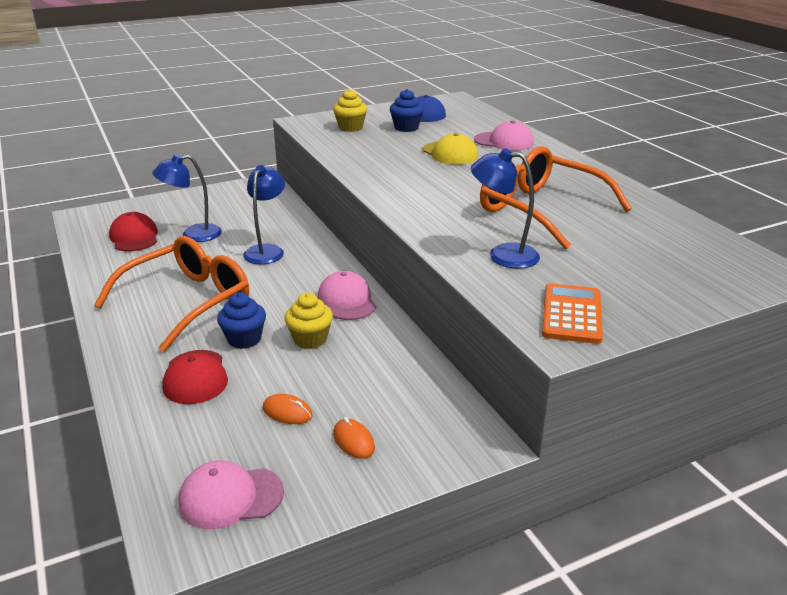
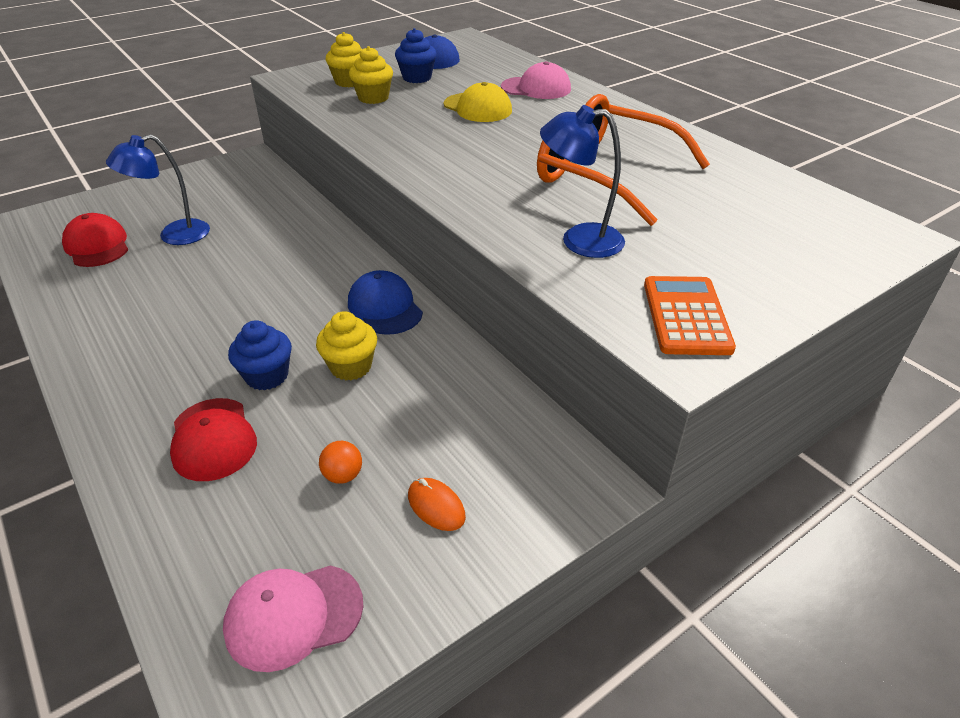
camera: 10 degrees left, 10 degrees up
(188, 301) = (184, 330): orange glasses -> none
(267, 250) = (272, 249): blue lamp -> none
(287, 412) = (343, 475): orange mouse -> orange ball
(347, 300) = (385, 307): pink cap -> blue cap
(366, 141) = (373, 98): none -> yellow cupcake

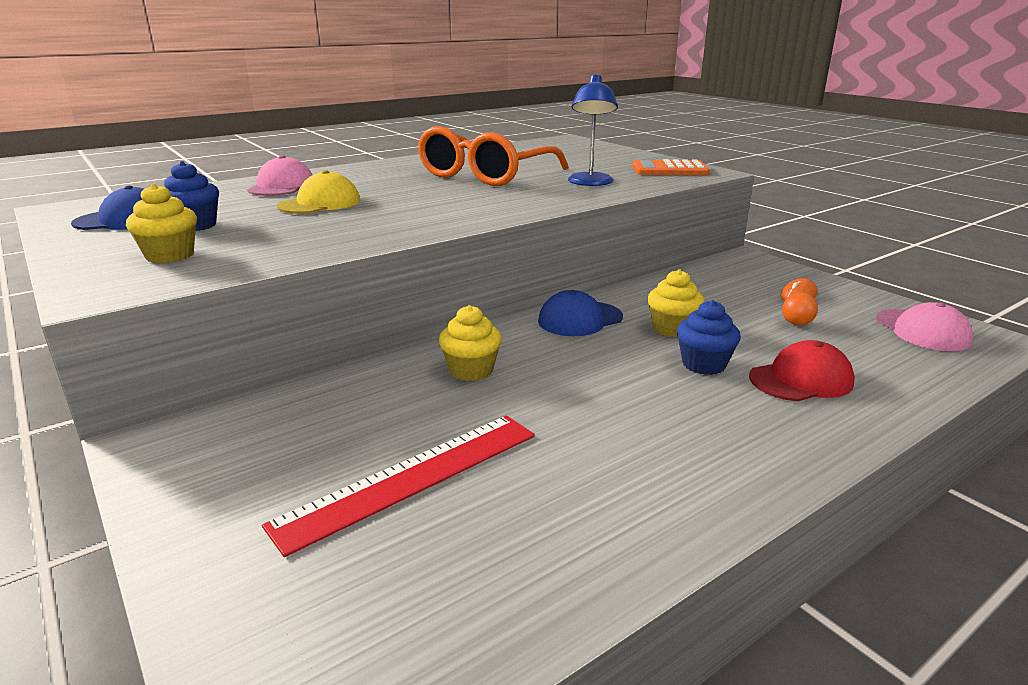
camera: 90 degrees left, 15 degrees down
(97, 245) = (430, 565): red cap -> none
(174, 235) = (411, 478): blue lamp -> red ruler
(373, 98) = (248, 242): yellow cupcake -> yellow cupcake (471, 370)

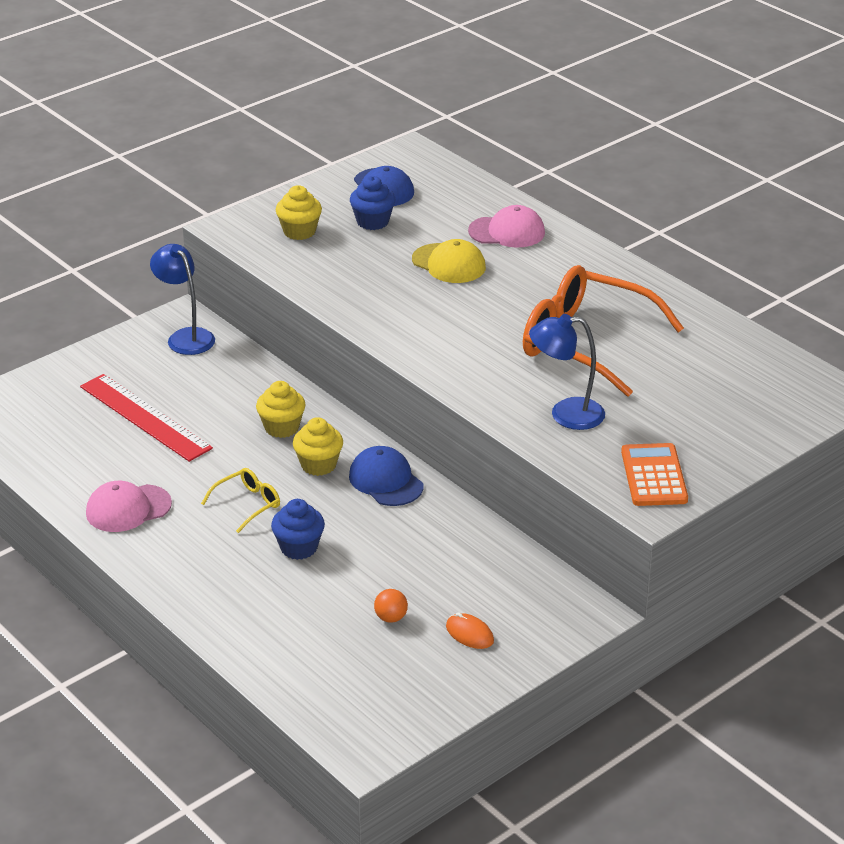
camera: 85 degrees right, 10 degrees up
(208, 440) = (185, 337): none -> blue lamp
(628, 393) = (248, 504): none -> yellow glasses
(672, 329) = (370, 535): yellow cupcake -> yellow cupcake (318, 465)
(801, 379) = (274, 599): red cap -> none
(922, 330) = (383, 703): pink cap -> pink cap (128, 508)

